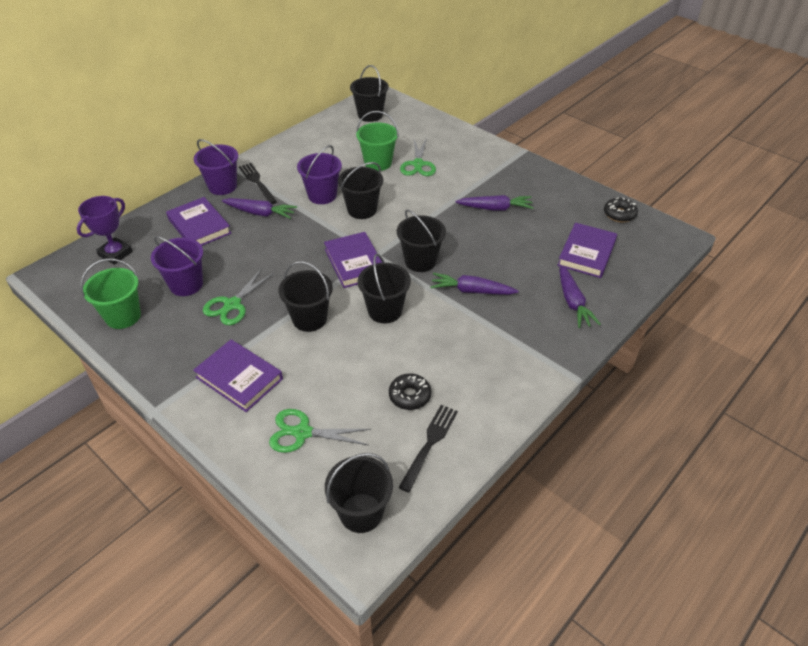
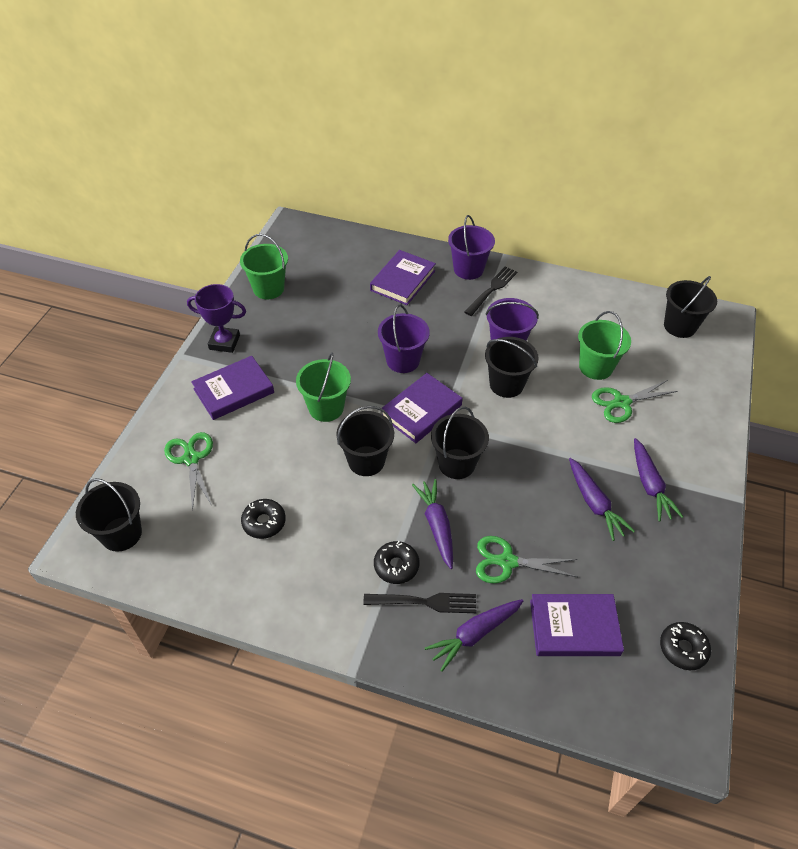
camera: 65 degrees right, 5 degrees up
(115, 254) = (337, 248): purple trophy -> purple trophy (224, 342)
(186, 284) = (324, 307): purple bucket -> purple bucket (403, 360)
(232, 305) = (316, 348): green scissors -> green scissors (507, 562)
(239, 378) = (233, 391): purple book -> purple book turned 45 degrees clockwise
(260, 213) = (448, 312): purple carrot -> purple carrot (649, 485)
(309, 319) = (326, 408): black bucket -> green bucket
(430, 443) = (212, 559): black fork -> black fork (425, 602)
(496, 325) = (396, 566): none -> black donut

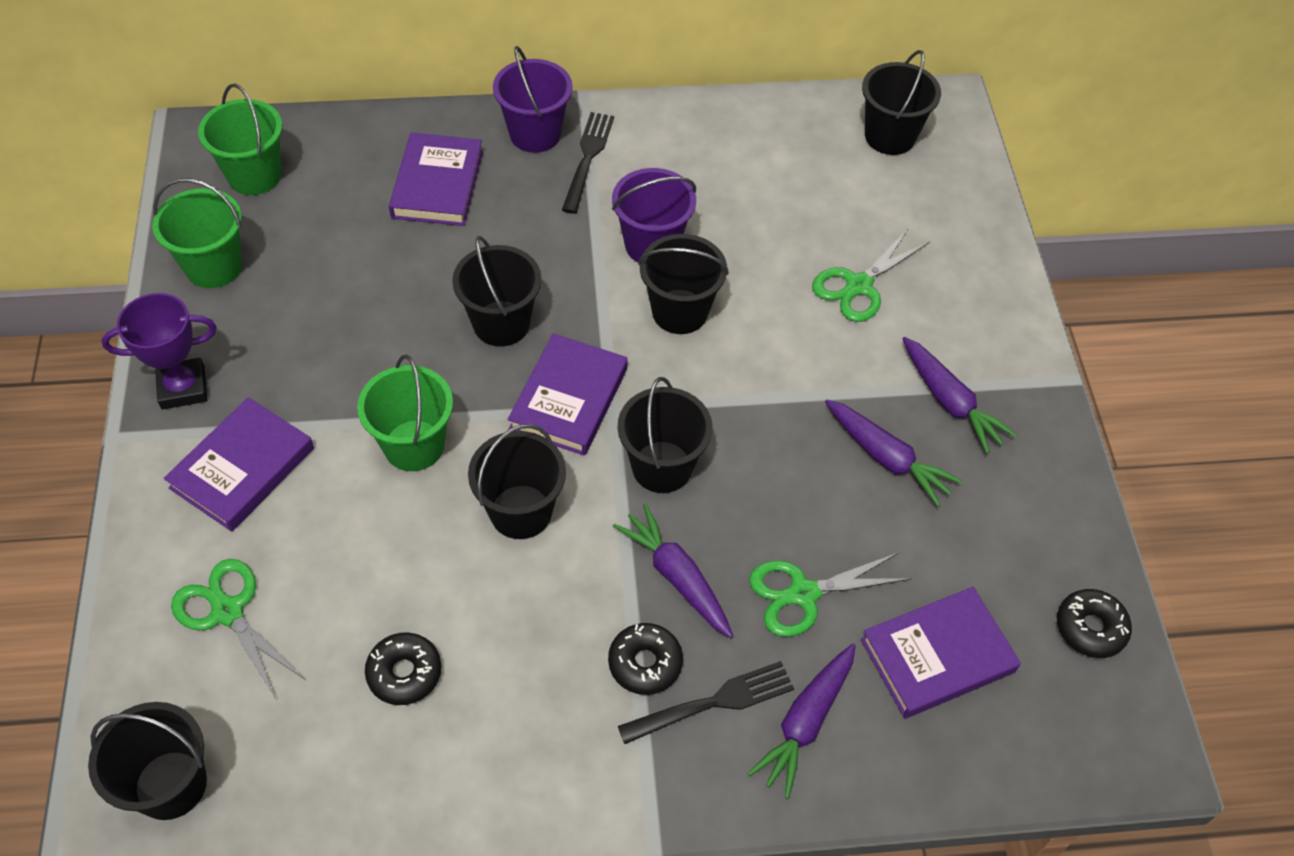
camera: 25 degrees left, 5 degrees up
(403, 360) = (501, 323): purple bucket -> black bucket
(595, 367) = (798, 240): green bucket -> green bucket (254, 175)

